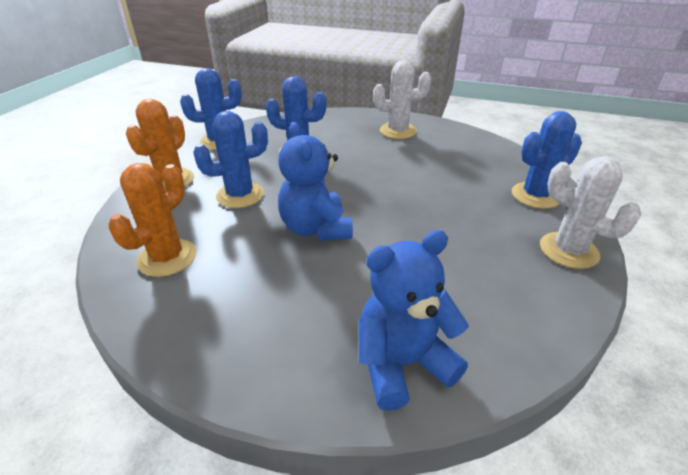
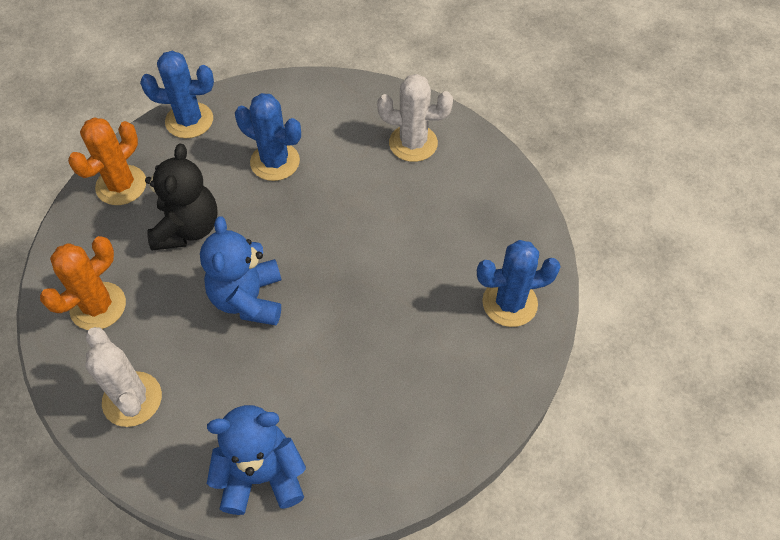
camera: 15 degrees right, 20 degrees up
(240, 195) = (187, 228): blue cactus -> black teddy bear
(568, 250) = (488, 392): white cactus -> white cactus (132, 399)

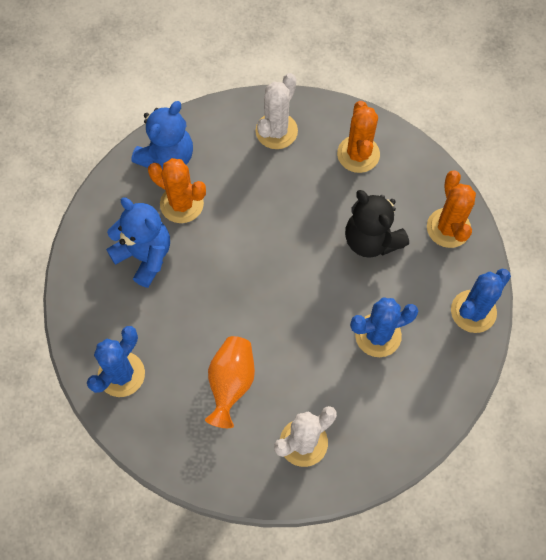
camera: 135 degrees right, 10 degrees up
(132, 399) = (276, 131): white cactus -> white cactus turned 75 degrees counterclockwise
(248, 299) = (281, 233): blue teddy bear -> blue teddy bear (144, 256)
(302, 409) = (181, 204): none -> orange cactus
(424, 222) = (231, 383): none -> orange vase

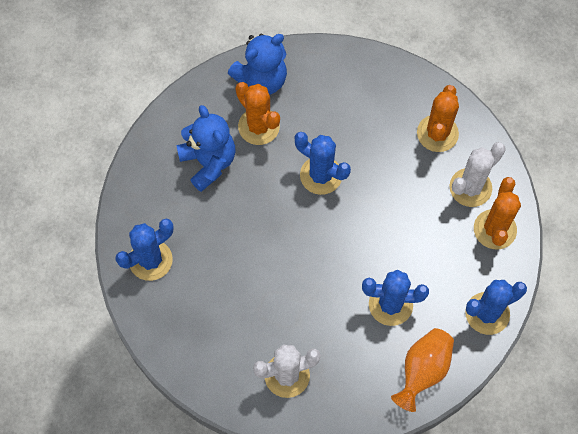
camera: 20 degrees right, 0 degrees up
(231, 383) = (243, 301): orange vase -> orange vase (423, 371)
(261, 231) = (321, 175): none -> blue cactus
(276, 131) = (370, 87): white cactus -> white cactus (470, 187)
(371, 240) = (418, 216): black teddy bear -> none

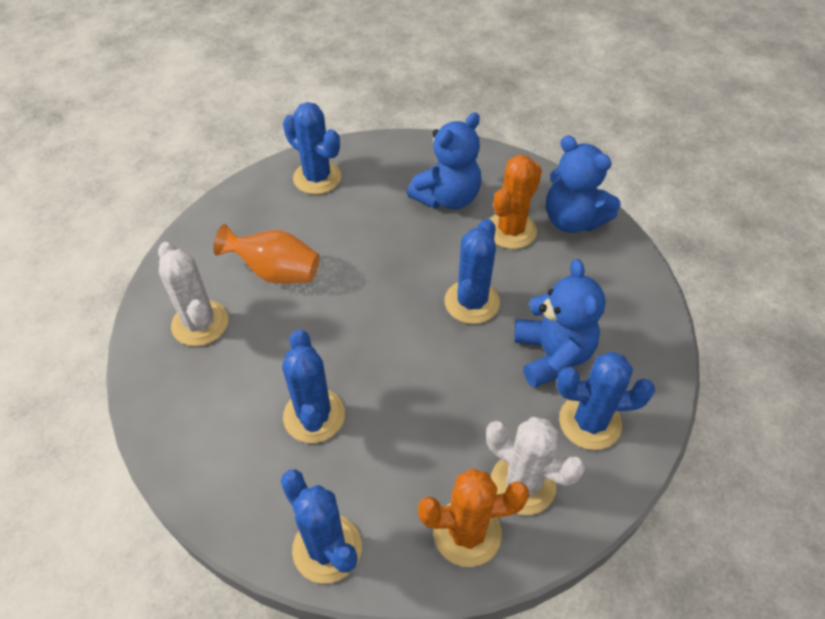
camera: 75 degrees right, 15 degrees down
(381, 137) = (552, 355): none -> blue teddy bear
(423, 371) = (224, 475): orange vase -> orange vase (276, 272)
(437, 133) = (590, 422): orange cactus -> blue cactus

